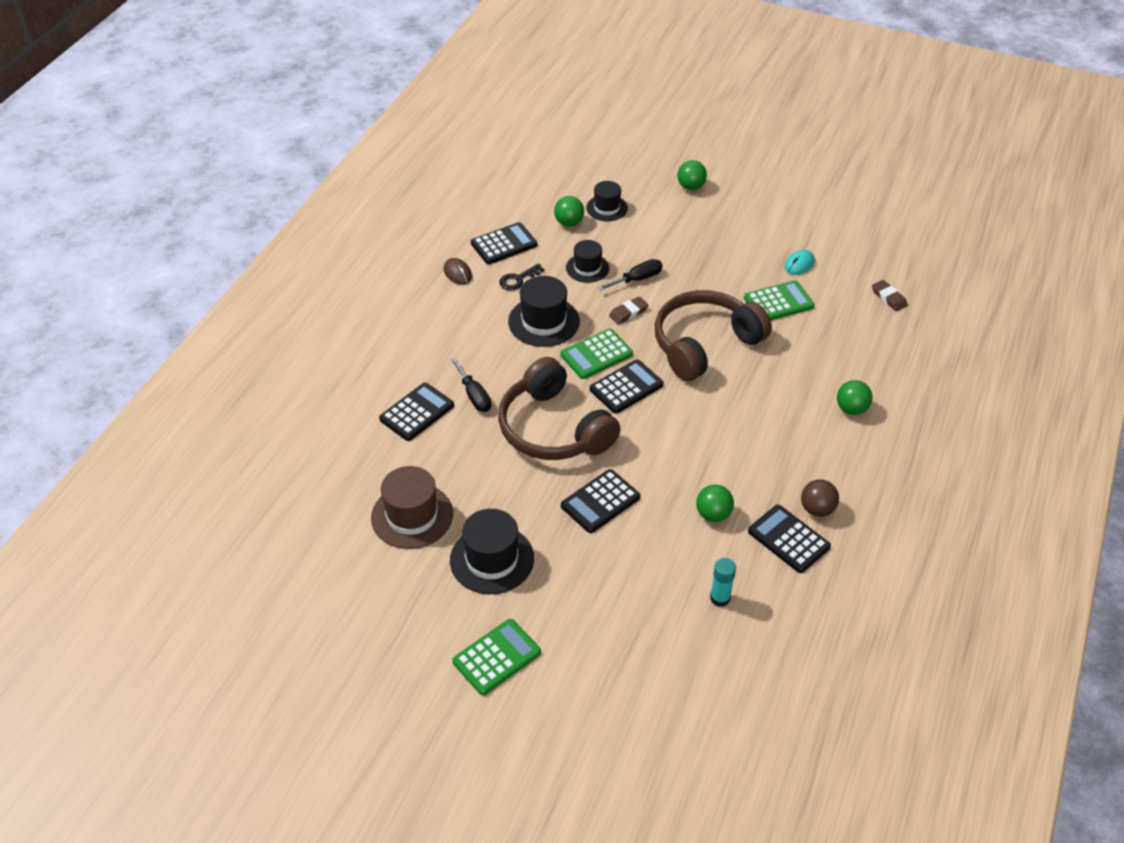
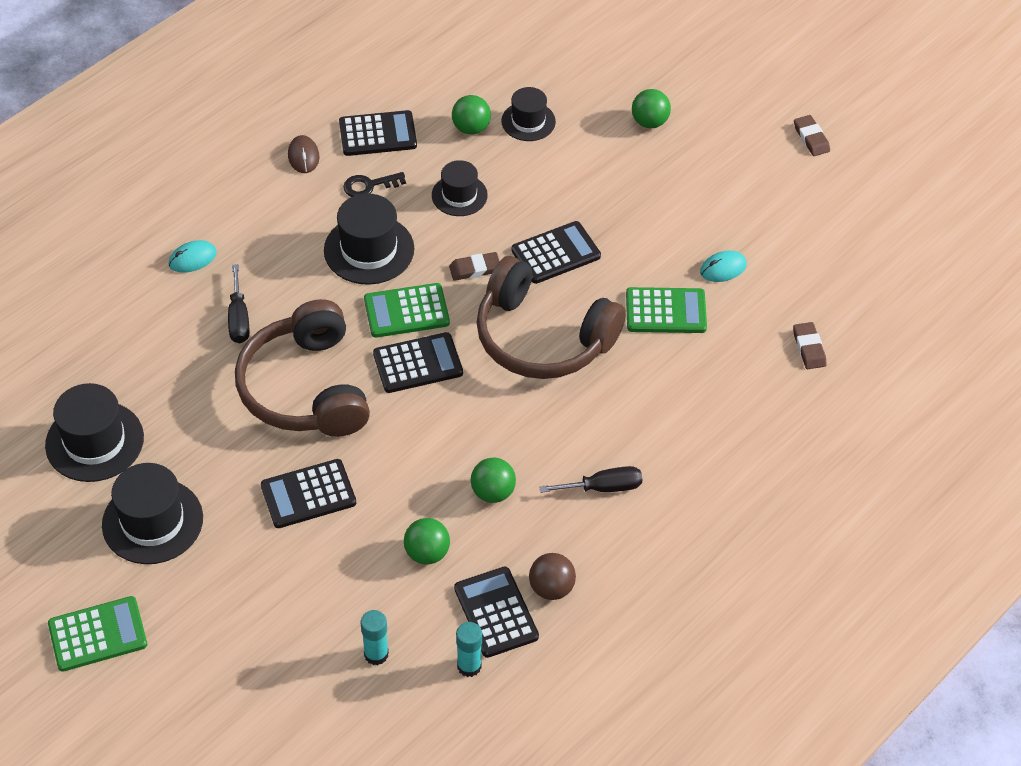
camera: 20 degrees right, 5 degrees up
(412, 516) = (94, 441): brown hat -> black hat
(414, 364) = (192, 258): none -> turquoise mouse
(417, 412) = (164, 319): black calculator -> black calculator (556, 253)
(637, 279) = (511, 228): black screwdriver -> black screwdriver (603, 487)
(704, 344) = (542, 338): brown headphones -> brown headphones turned 135 degrees counterclockwise
(793, 583) = (469, 666): none -> turquoise glue stick
(804, 168) = (811, 138): none -> brown eraser
(851, 409) = (670, 478): green ball -> green ball (493, 492)

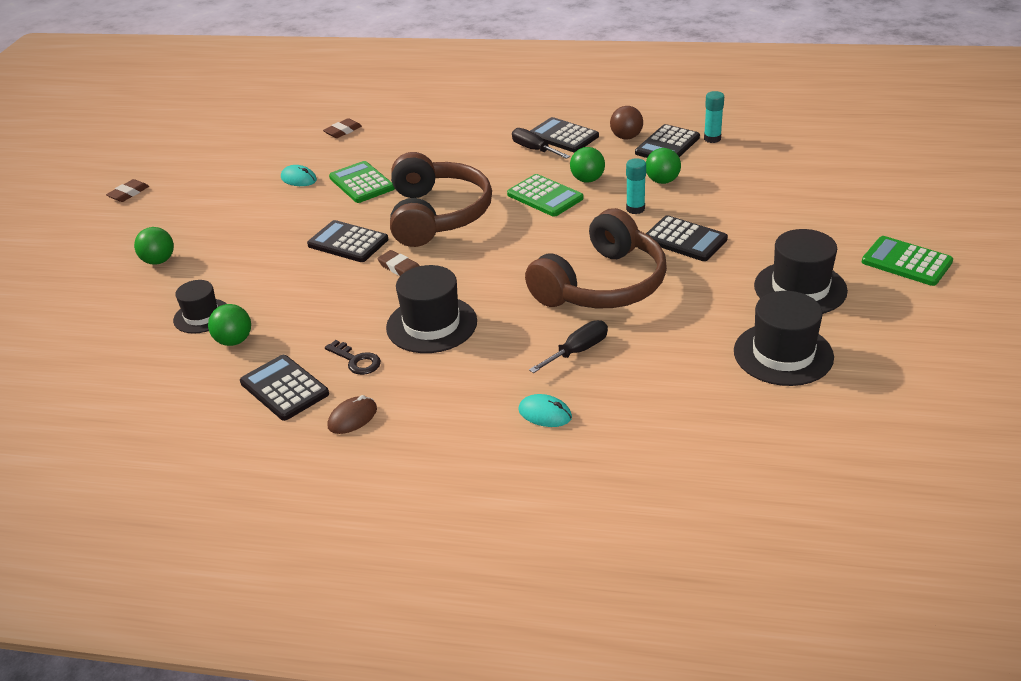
camera: 120 degrees left, 15 degrees down
(376, 654) = (752, 166): turquoise glue stick -> turquoise glue stick (635, 209)
(406, 311) = (476, 277): green calculator -> green calculator (545, 196)
(418, 363) = (520, 250): black calculator -> black calculator (563, 136)
(459, 195) = (325, 310): black hat -> none

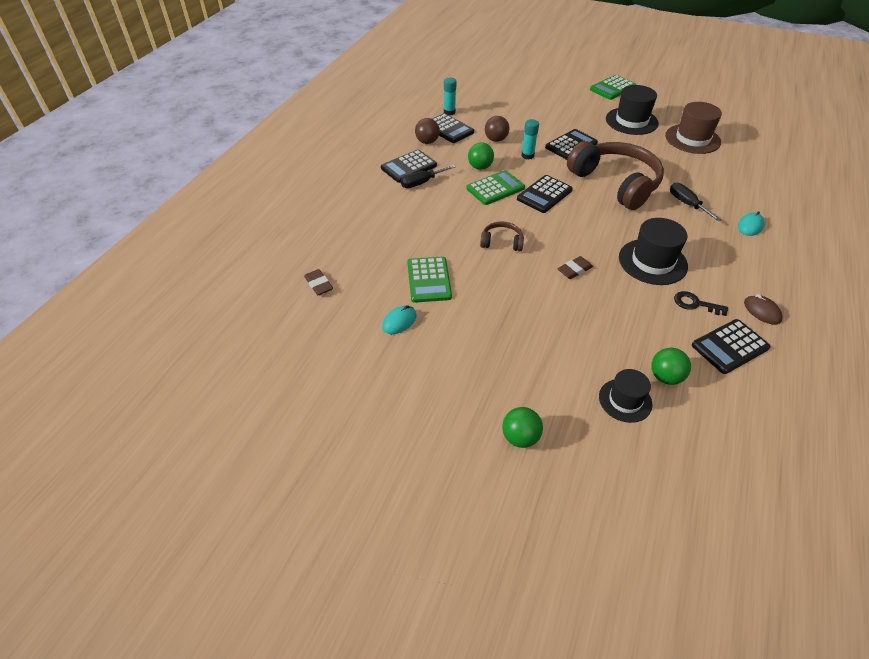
camera: 80 degrees left, 10 degrees up
(128, 193) = (358, 474): brown eraser -> none
(348, 242) = (527, 296): black calculator -> black calculator (544, 194)
(356, 361) = (695, 304): black key -> black key turned 120 degrees counterclockwise
(361, 183) = (429, 280): green calculator -> green calculator turned 75 degrees counterclockwise
(437, 215) = (501, 242): brown headphones -> brown headphones, size x0.44
(662, 181) = (496, 139): green ball -> brown ball
(783, 354) = (692, 139): black hat -> brown hat

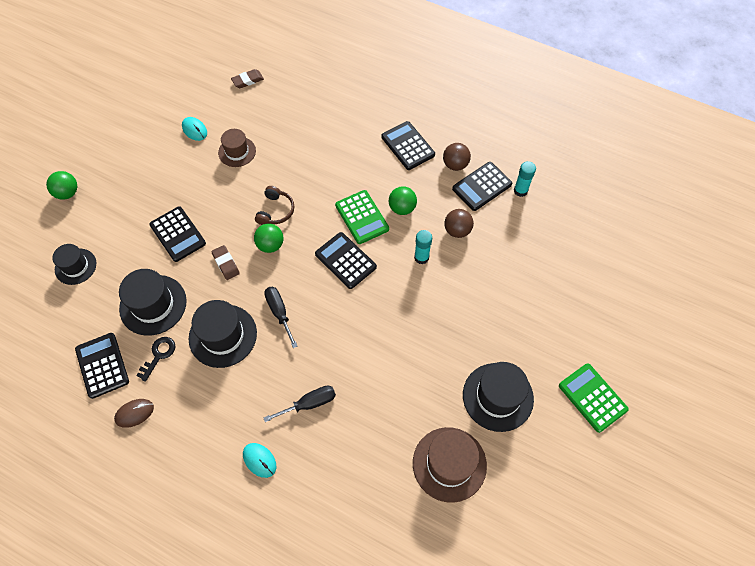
camera: 95 degrees right, 15 degrees up
(422, 183) = (379, 155): black screwdriver -> black screwdriver (279, 313)
(429, 280) = (237, 152): green calculator -> brown hat
(571, 145) = (441, 308): black calculator -> black calculator (178, 234)
(616, 183) = (358, 337): brown headphones -> none
(643, 318) = (153, 305): none -> black hat
(665, 377) = (87, 302): green ball -> green ball (270, 245)

